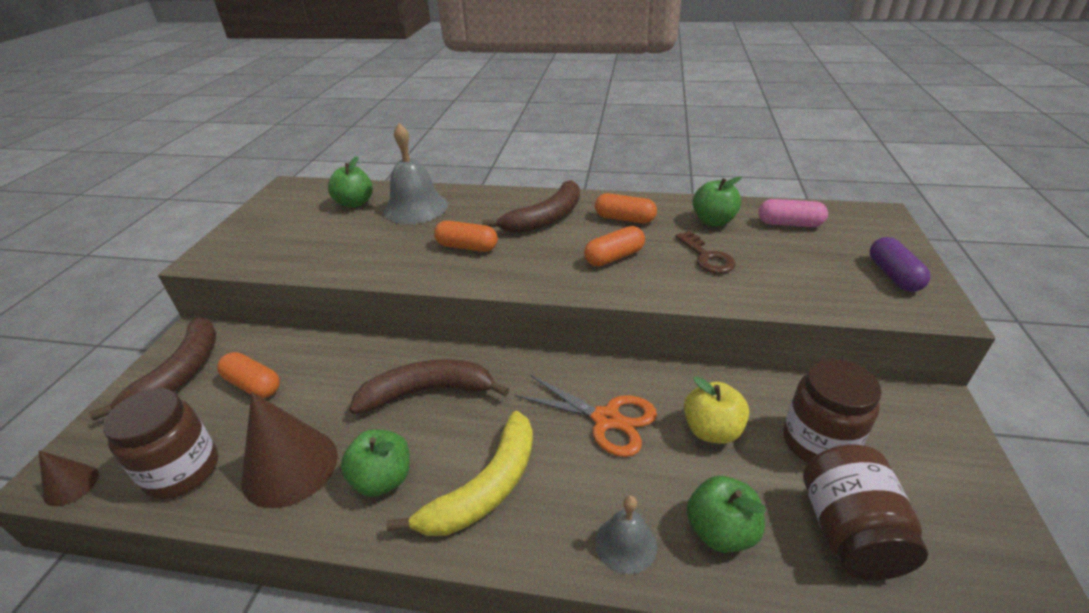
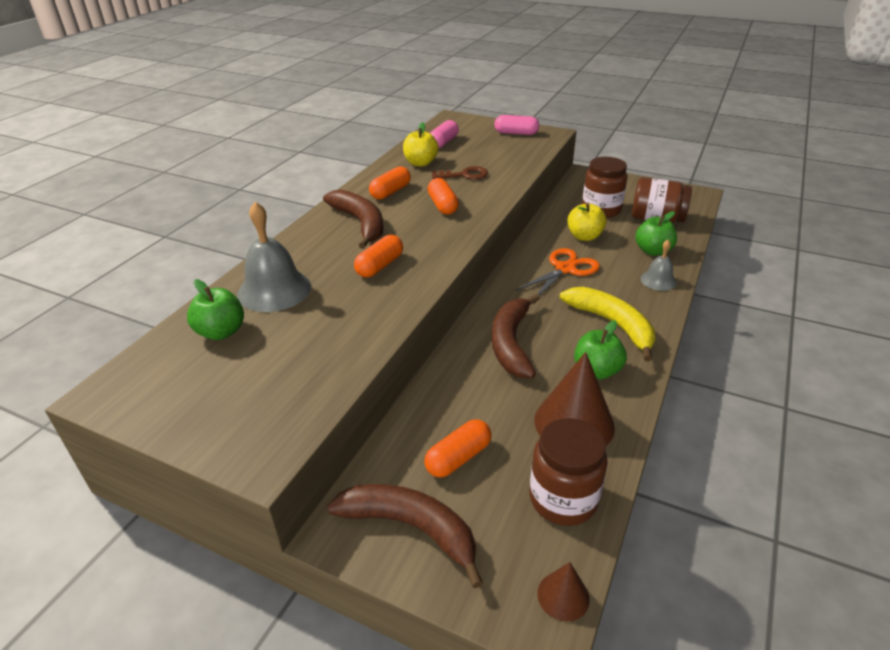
camera: 75 degrees left, 0 degrees up
(713, 221) = (420, 163): green apple -> yellow apple
(893, 275) = (516, 133): purple capsule -> pink capsule

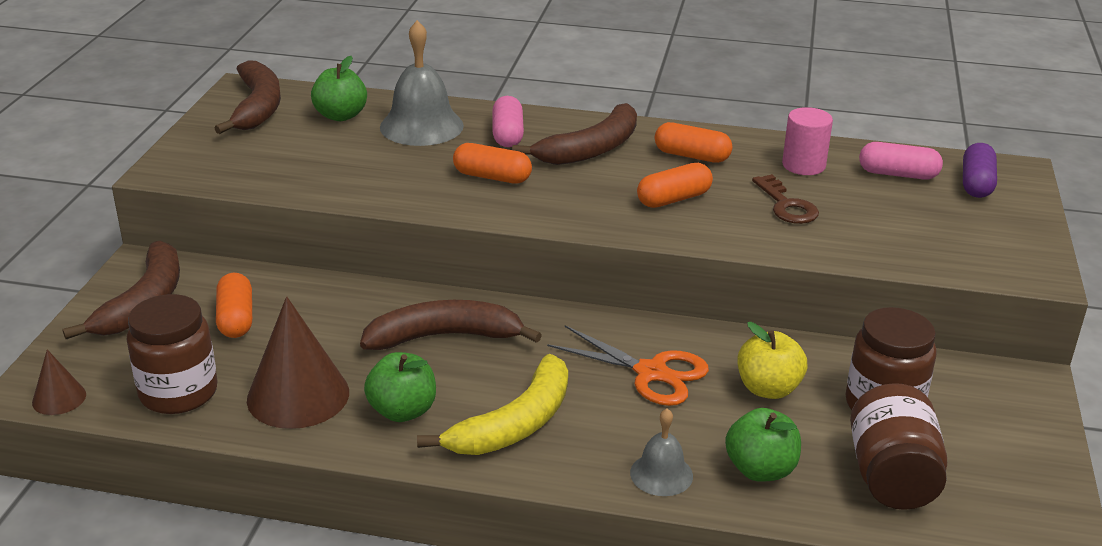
camera: 75 degrees right, 5 degrees down
(160, 385) = (257, 107): none -> brown banana
(420, 163) = (803, 165): yellow apple -> pink cylinder
(458, 458) = (236, 319): orange capsule -> orange capsule turned 45 degrees clockwise
(462, 128) = (976, 183): none -> purple capsule
(516, 133) = (1001, 237): pink capsule -> pink capsule (507, 134)

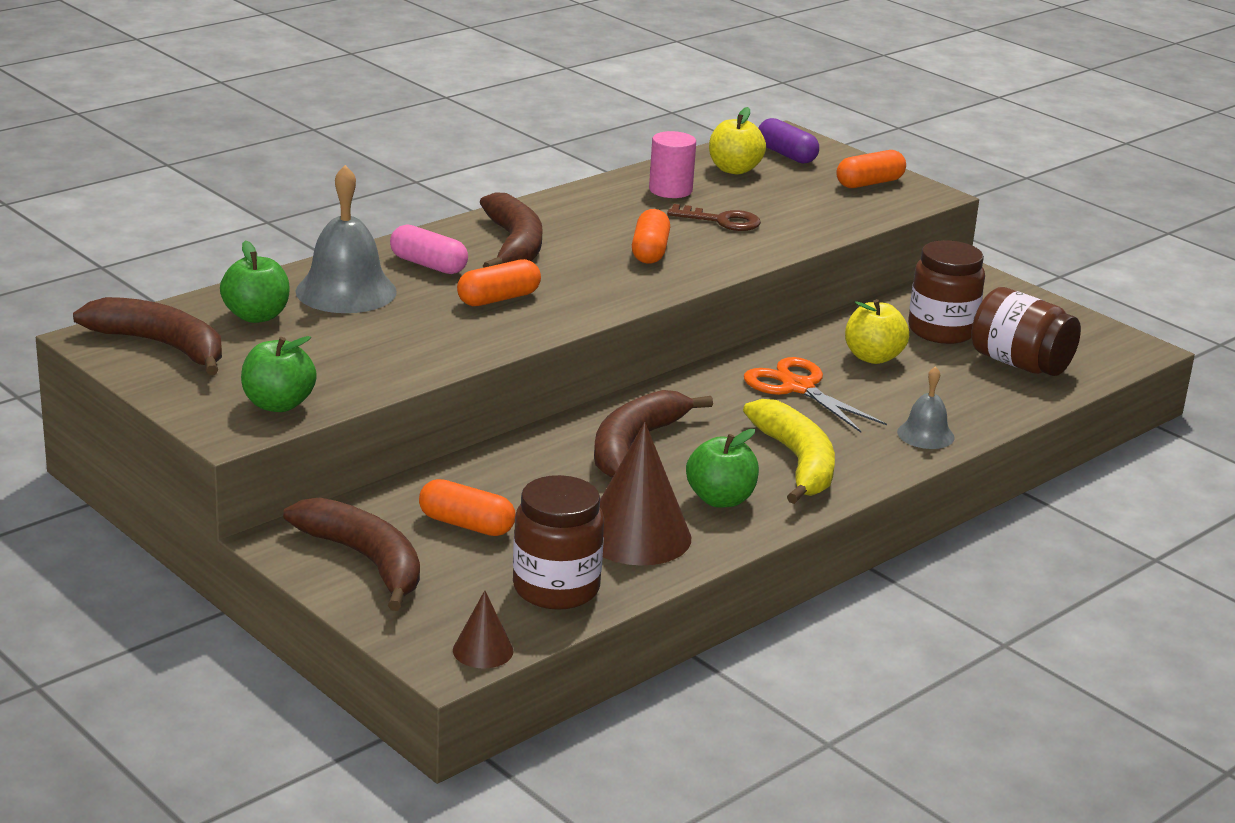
camera: 55 degrees left, 5 degrees down
(651, 373) = (798, 387): orange scissors -> orange scissors turned 105 degrees counterclockwise
(692, 156) = (590, 218): orange capsule -> orange capsule (869, 183)
(760, 470) = (961, 400): green apple -> green apple (278, 404)
(898, 174) = (734, 169): pink capsule -> yellow apple

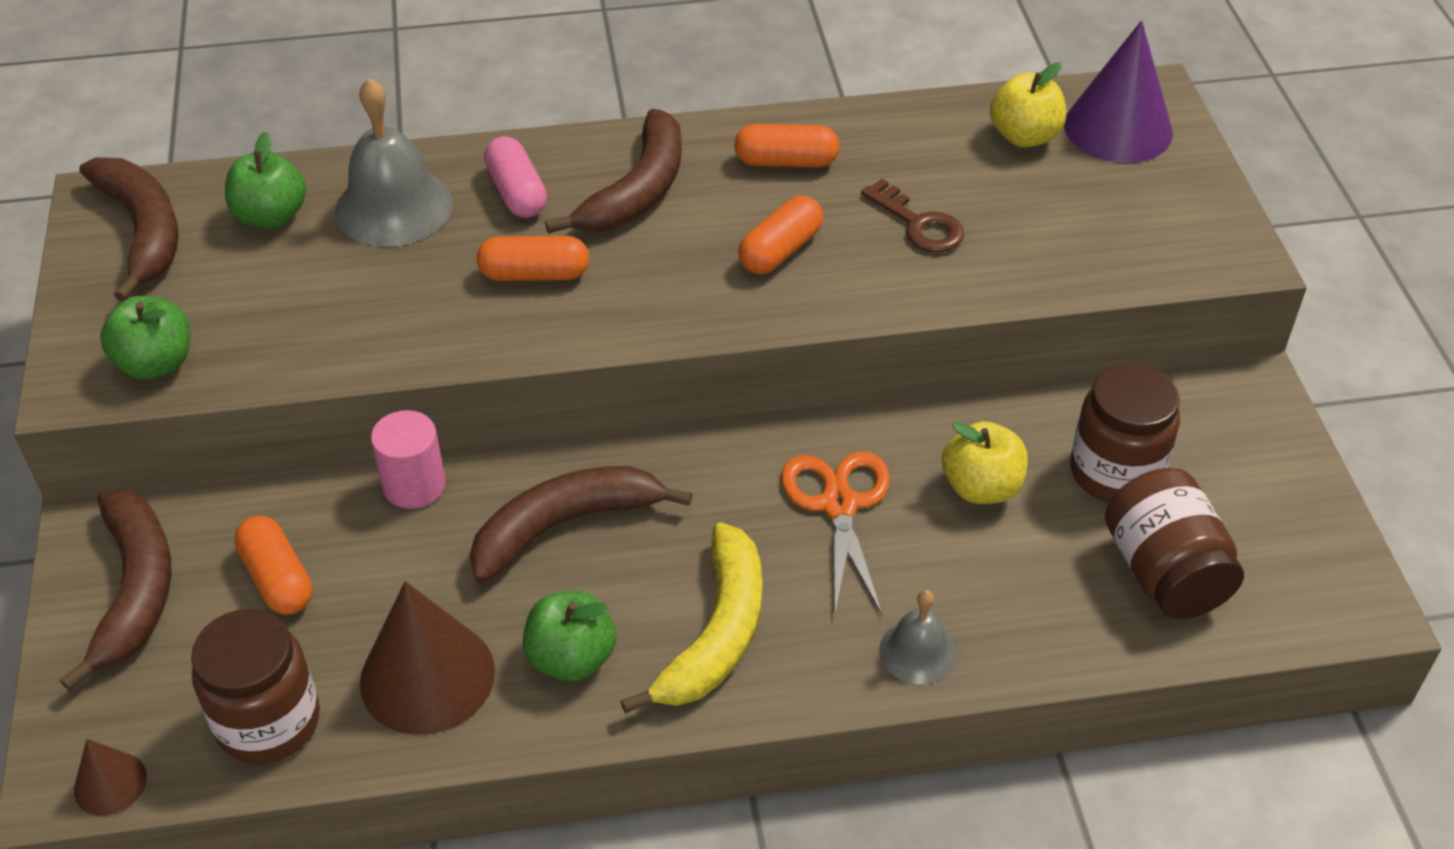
camera: 35 degrees right, 20 degrees up
(670, 190) = (909, 150): pink cylinder -> pink cylinder (414, 485)
(786, 154) = (1118, 128): purple capsule -> purple cone
(869, 183) = (1177, 213): orange capsule -> orange capsule (786, 161)

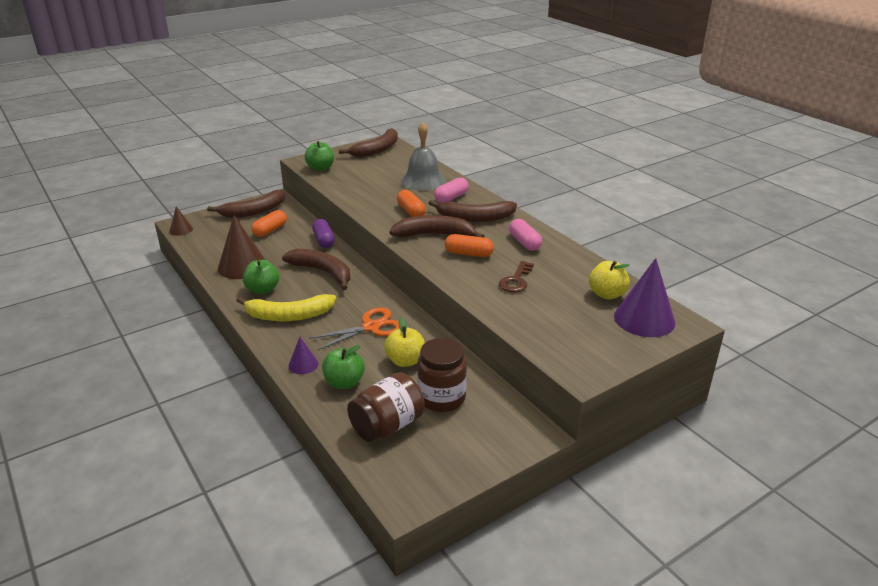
camera: 65 degrees right, 15 degrees down
(268, 722) = (212, 246): brown jar -> none
(271, 216) = (400, 164): green apple -> green apple (344, 382)
(414, 485) = (324, 240): pink cylinder -> purple capsule
(669, 272) = (435, 235): none -> brown banana
(786, 161) = (524, 242): orange capsule -> pink capsule
(917, 651) = (303, 364): grey bell -> purple cone

